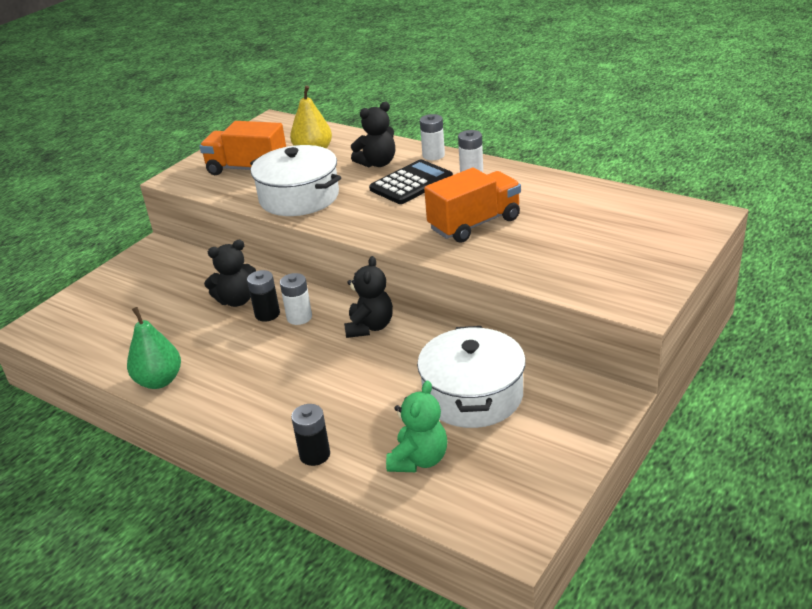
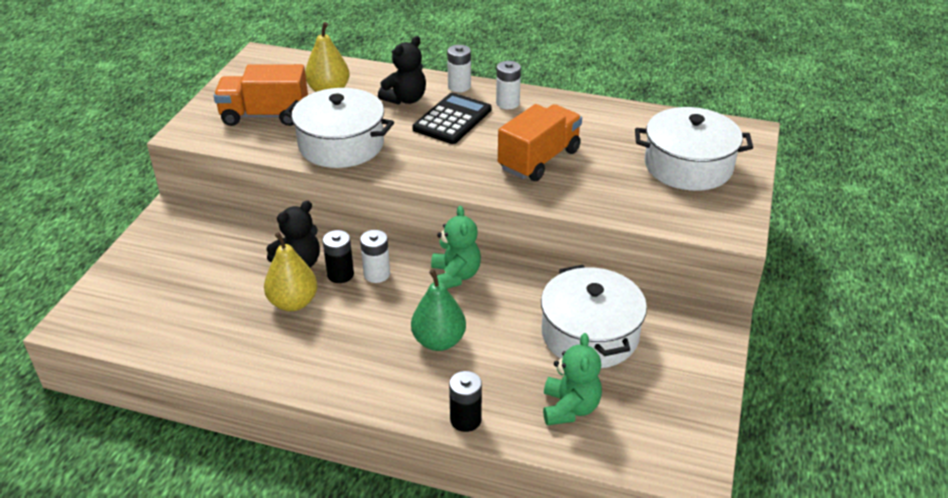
camera: 20 degrees left, 5 degrees up
(159, 381) = (258, 365): green pear -> green pear (439, 341)
(215, 333) = (293, 302): none -> yellow pear
(370, 327) = (455, 276): black teddy bear -> green teddy bear
(624, 242) = (688, 166): none -> white pot

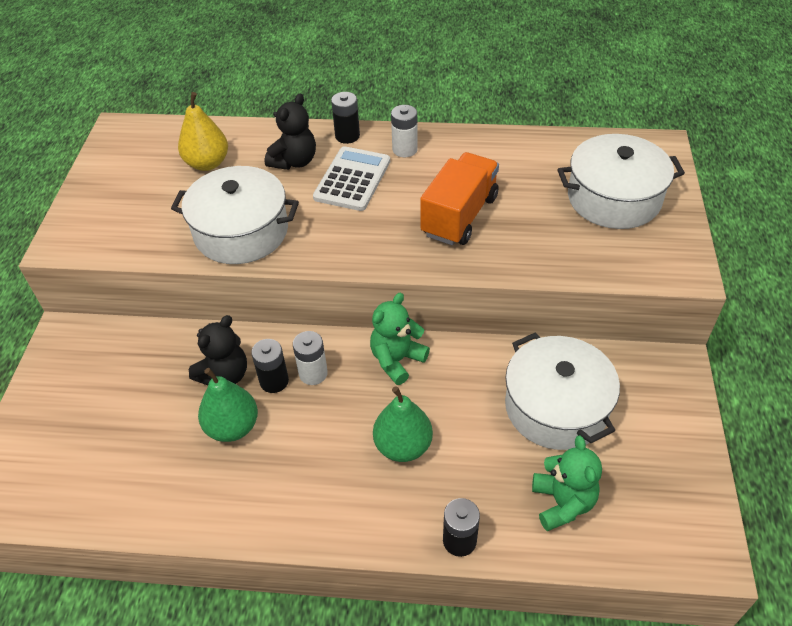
camera: 10 degrees left, 10 degrees up
(265, 115) = (145, 207): orange truck -> none
(293, 302) = (232, 427): yellow pear -> green pear
(452, 119) = (352, 179): black calculator -> white calculator
(455, 276) = (397, 360): green teddy bear -> green teddy bear turned 120 degrees counterclockwise
(459, 86) = (347, 136): white battery -> black battery

